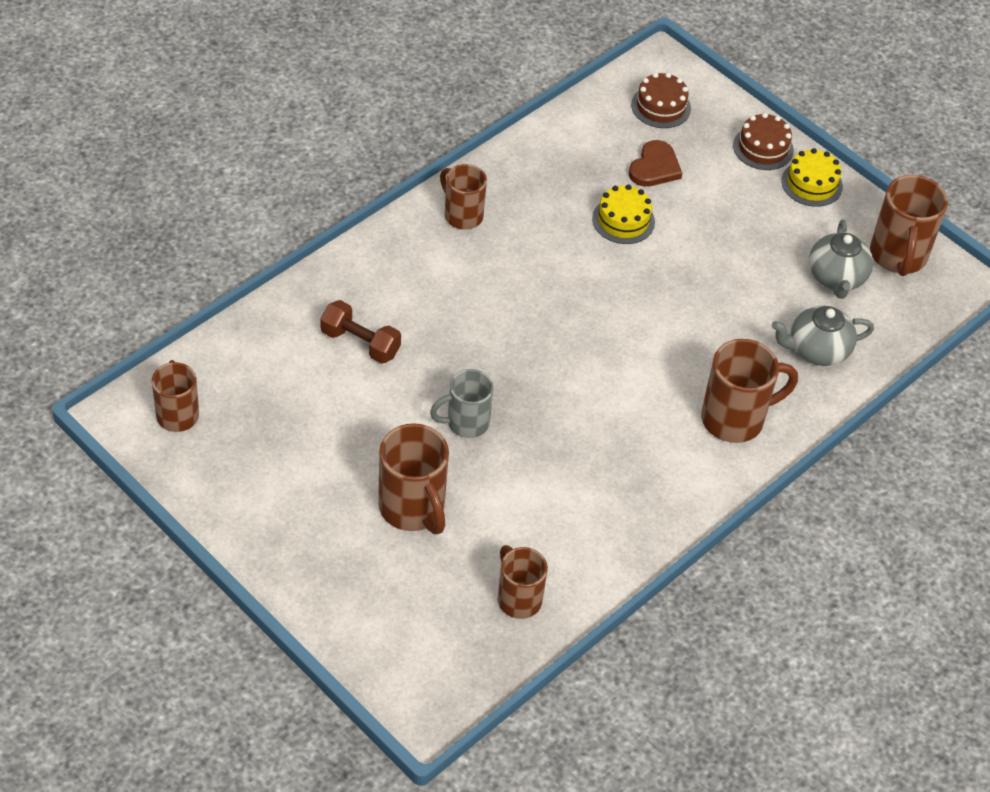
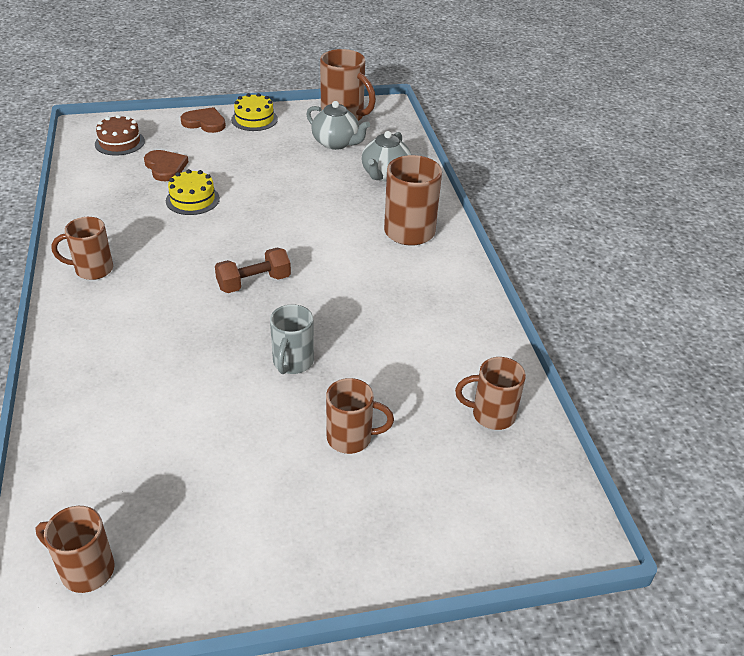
camera: 55 degrees left, 10 degrees down
(360, 343) = (148, 388): brown dumbbell -> brown dumbbell (254, 282)
(413, 508) = (351, 438): brown mug -> brown mug, size x0.66
(763, 148) = (205, 122): brown cake -> brown heart

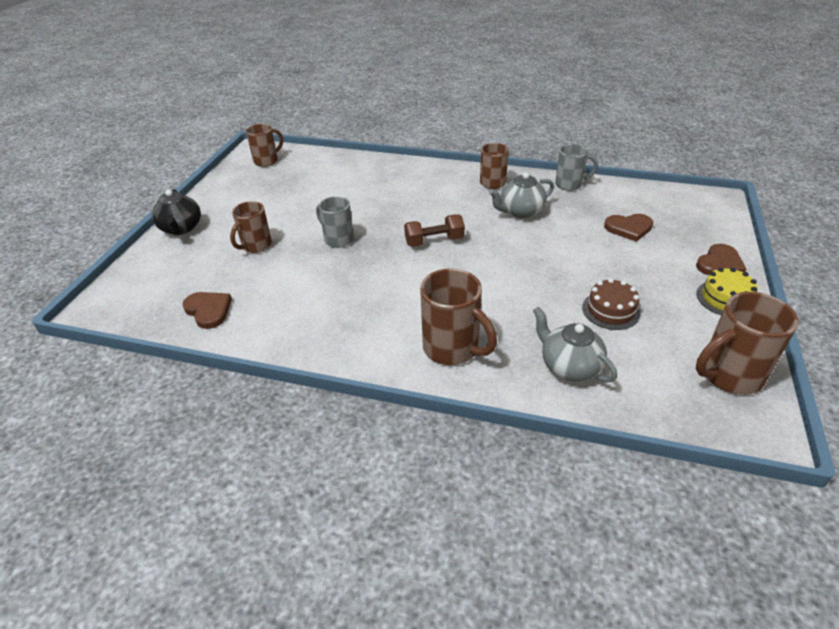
camera: 120 degrees right, 0 degrees up
(80, 212) = (569, 184): none -> grey mug
(119, 142) = (681, 212): brown cake -> brown cake (610, 310)
(192, 199) = (567, 233): yellow cake -> none
(254, 282) = (434, 241): brown dumbbell -> brown dumbbell turned 75 degrees clockwise
(336, 143) = (655, 348): grey teapot -> grey teapot (520, 211)
(362, 561) = (181, 228): none -> black teapot
(491, 415) = (208, 310): brown mug -> brown heart

